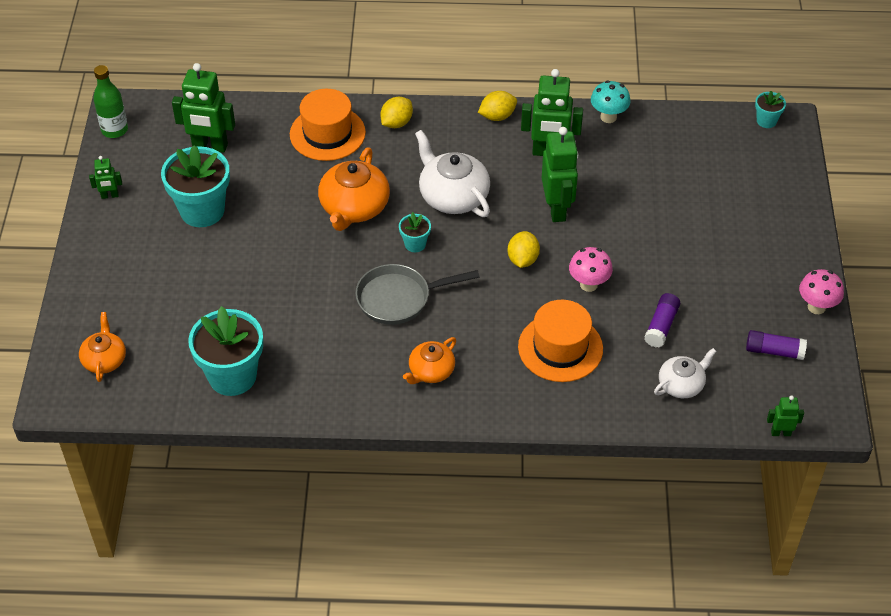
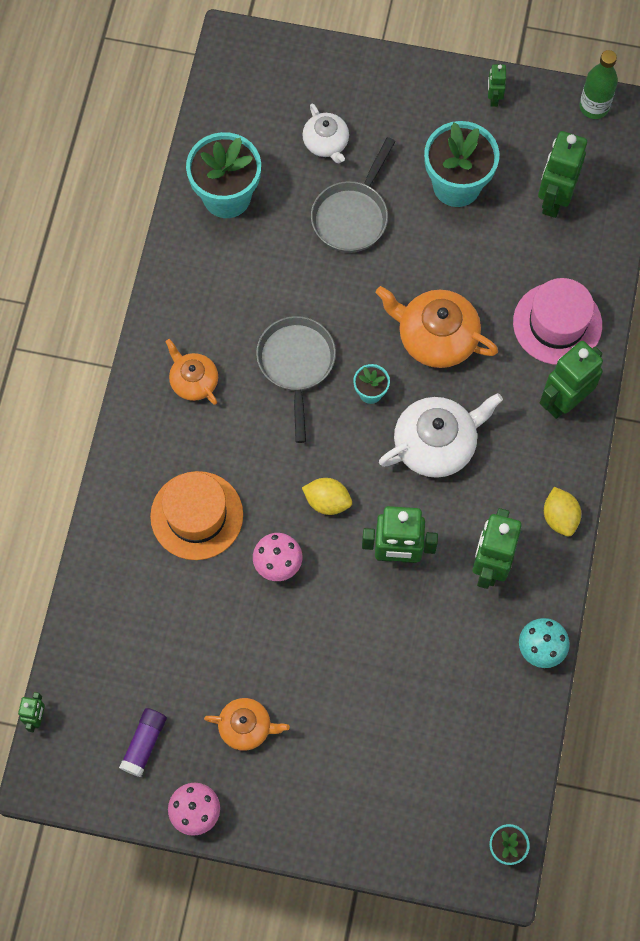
camera: 100 degrees right, 20 degrees up
(104, 360) = (271, 86): orange teapot -> orange teapot (246, 727)
(242, 279) = (352, 216): none -> grey pan
(327, 133) = (557, 323): orange hat -> pink hat
(396, 123) = (564, 401): yellow lemon -> green robot
(661, 326) = (204, 629): purple glue stick -> none
(681, 384) = (121, 630): white teapot -> white teapot (326, 143)

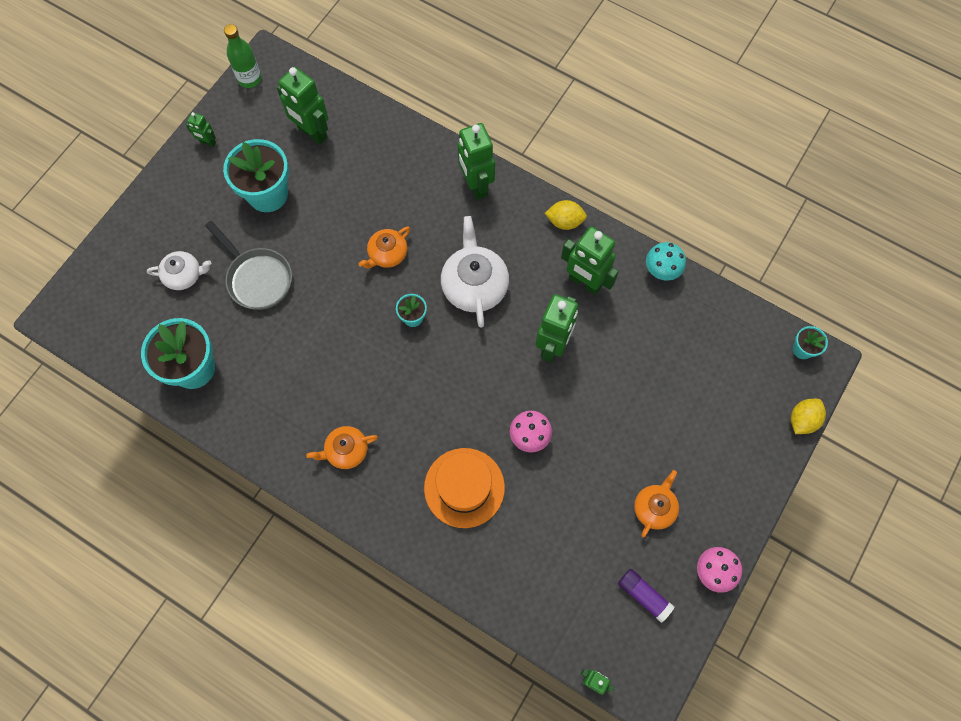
camera: 70 degrees left, 0 degrees up
(296, 364) = (366, 365): grey pan -> none
(327, 501) = (490, 381): yellow lemon -> yellow lemon (802, 420)
(436, 337) = (387, 254): orange teapot -> orange teapot, size x0.60
(557, 323) = (412, 167): pink hat -> none

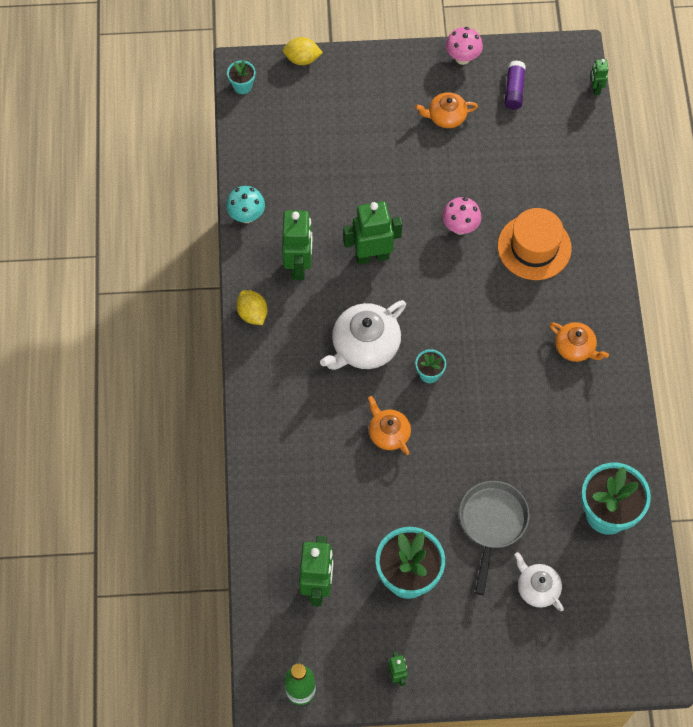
camera: 125 degrees left, 5 degrees down
(387, 254) = (388, 433): orange teapot -> orange teapot turned 135 degrees counterclockwise
(475, 185) = (269, 406): green robot -> none

